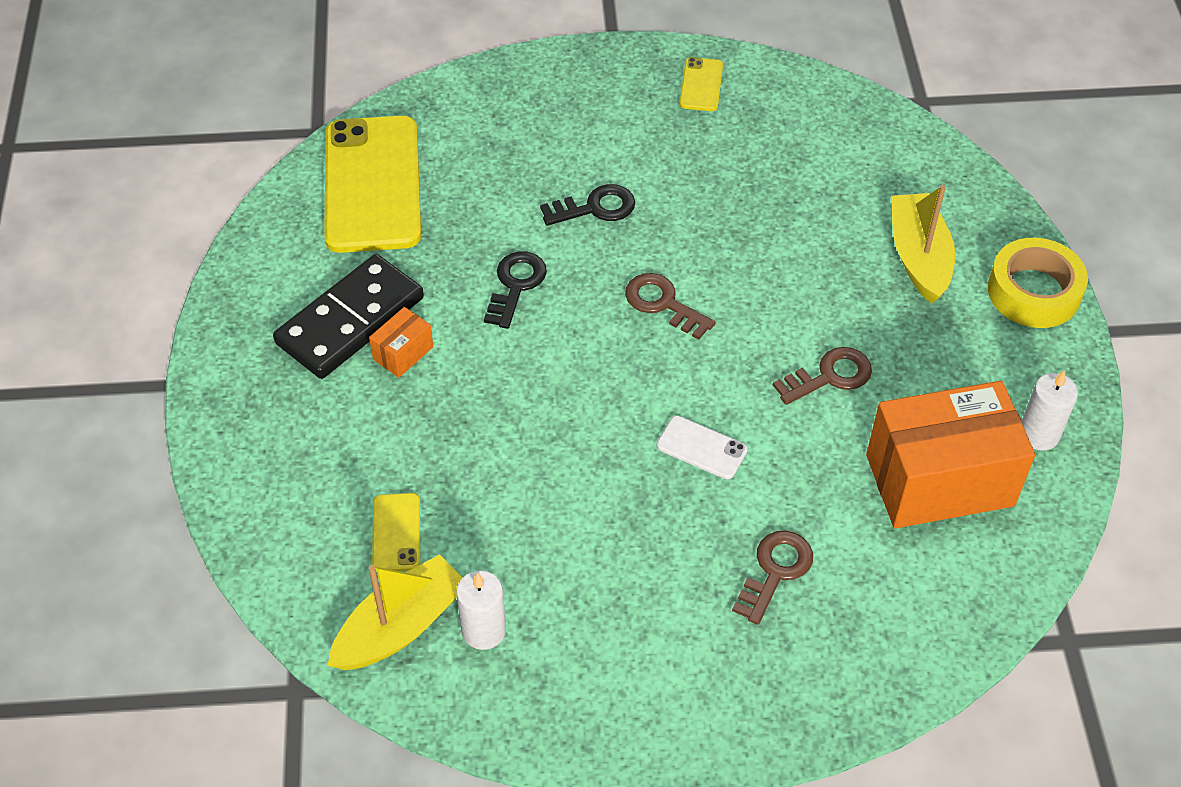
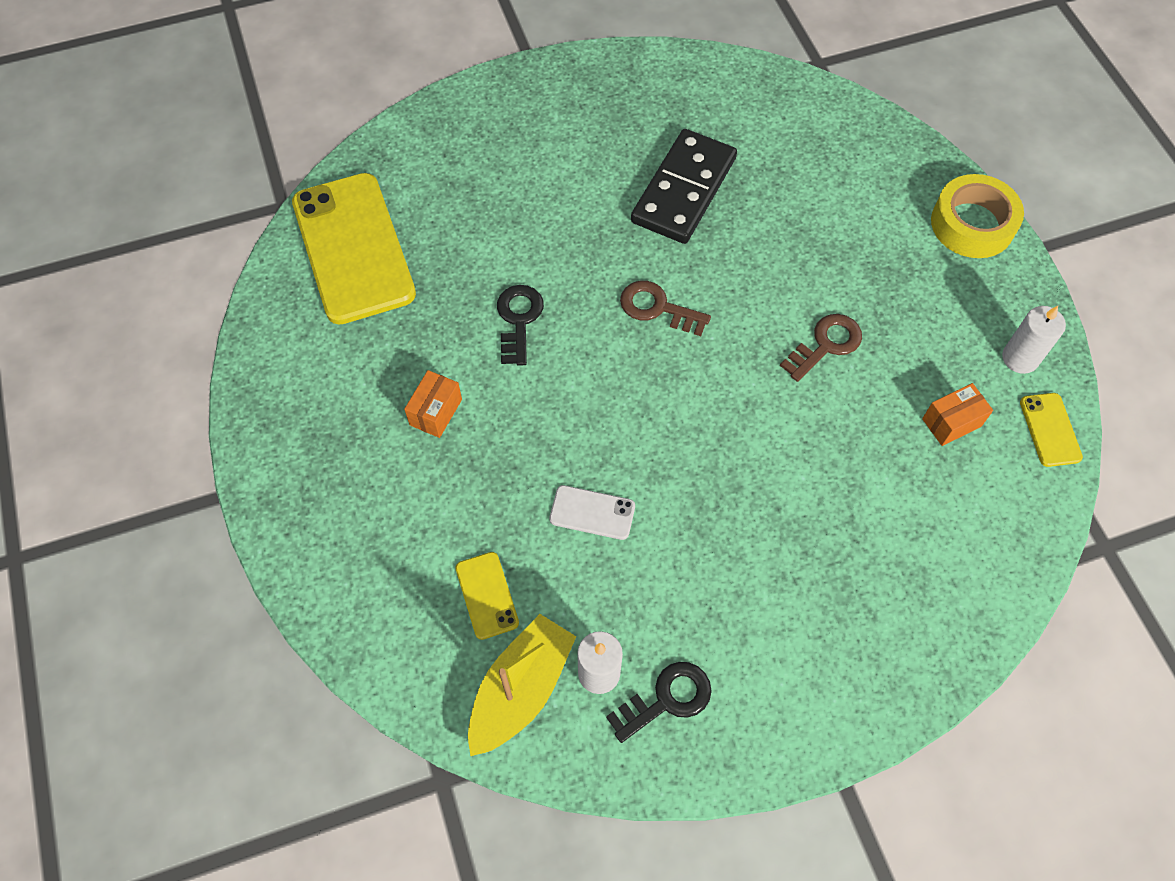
camera: 15 degrees left, 10 degrees up
(350, 320) = (375, 390): black domino -> black domino (683, 190)
(595, 208) = (566, 227): black key -> black key (667, 699)
(701, 85) = (623, 86): yellow phone -> yellow phone (1050, 430)
(701, 448) = (737, 441): white phone -> white phone (592, 513)
(775, 571) = (839, 546): brown key -> none
(919, 257) = (865, 212): yellow boat -> none
(939, 480) = (951, 422): orange box -> orange box, size x0.42

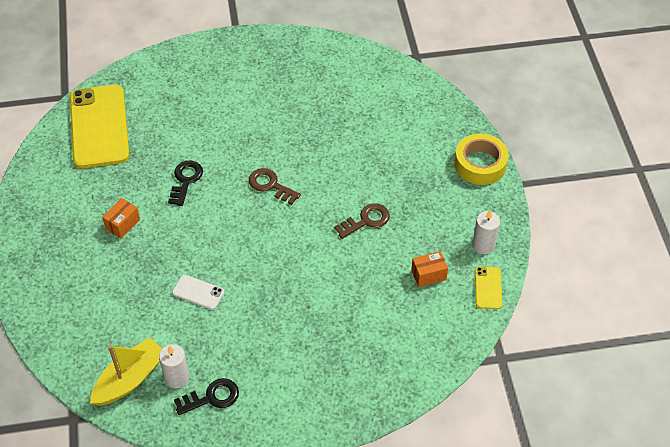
camera: 10 degrees right, 10 degrees down
(487, 595) = (124, 327): yellow phone -> none
(683, 190) = (307, 120): black domino -> none

